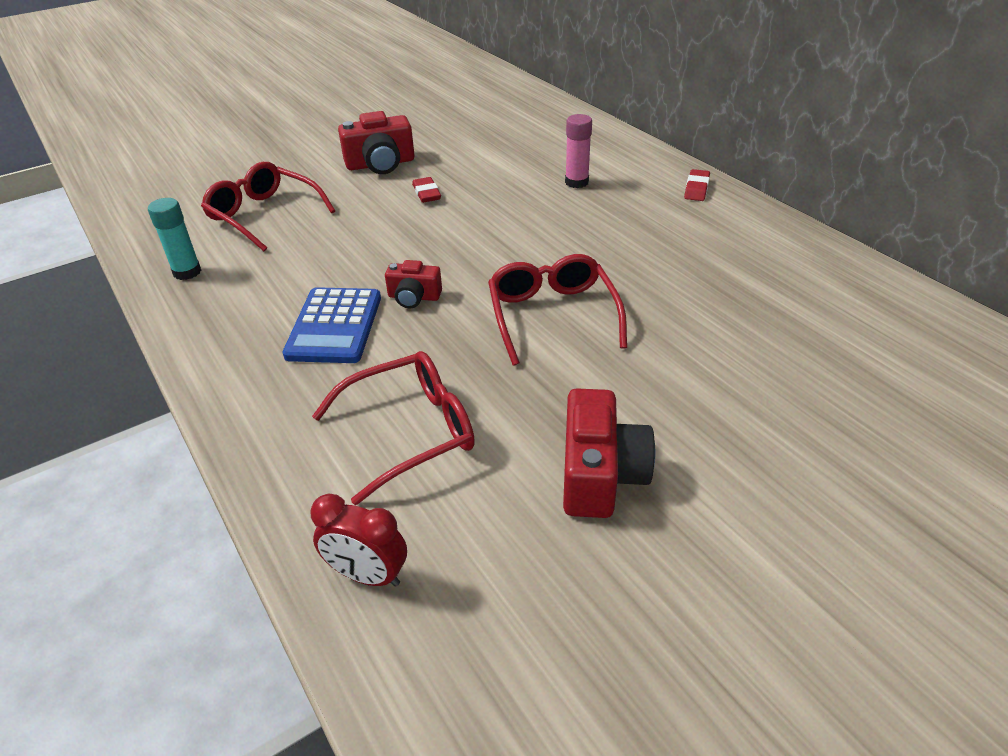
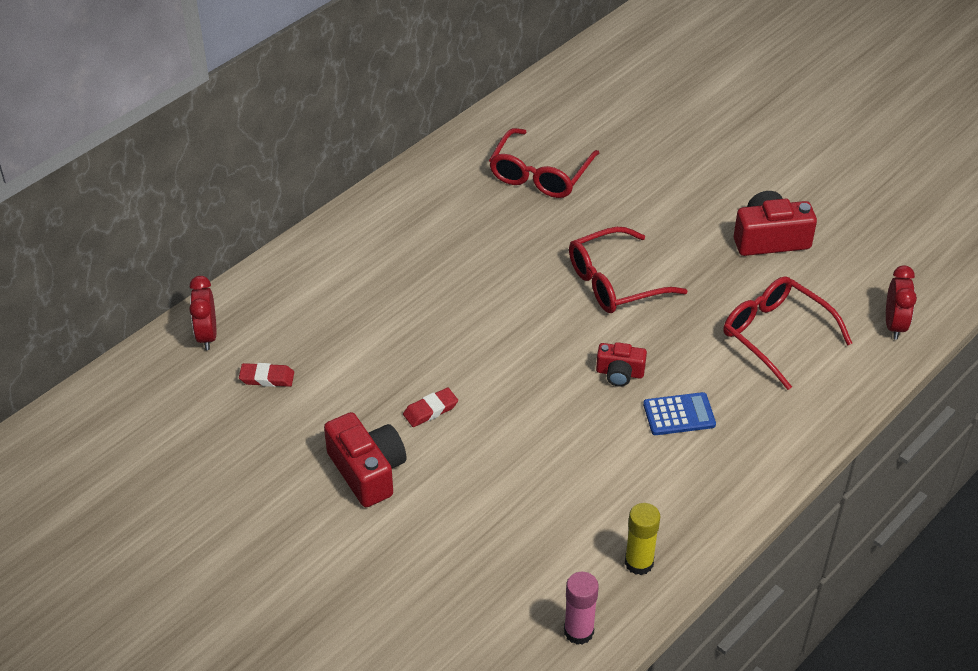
camera: 105 degrees left, 5 degrees up
(187, 272) = (639, 563): turquoise glue stick -> yellow glue stick
(264, 215) = (512, 541): red glasses -> red glasses (540, 174)
(335, 326) = (679, 414): blue calculator -> blue calculator, size x0.66
(414, 297) = (619, 373): red camera -> red camera turned 105 degrees clockwise
(555, 115) = (207, 335): none -> red clock
(576, 182) = (381, 295): pink glue stick -> pink glue stick (578, 631)
(696, 189) = (378, 211): red eraser -> red eraser (267, 378)

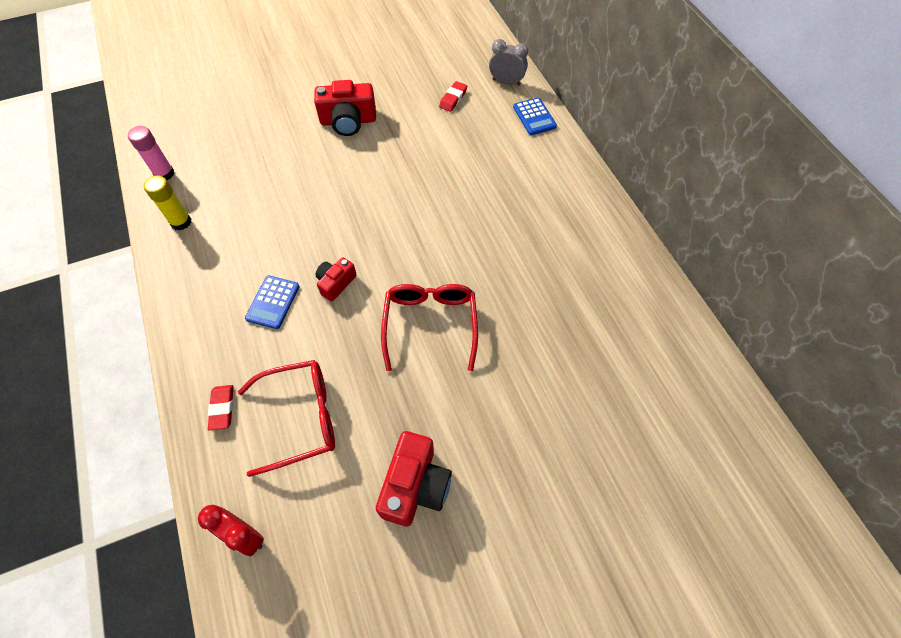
camera: 115 degrees right, 15 degrees up
(207, 335) = (506, 82): red clock -> grey clock
(263, 290) = (534, 117): none -> blue calculator
(430, 410) = (375, 165): red eraser -> red eraser (222, 408)
(540, 174) = (592, 328): red glasses -> none

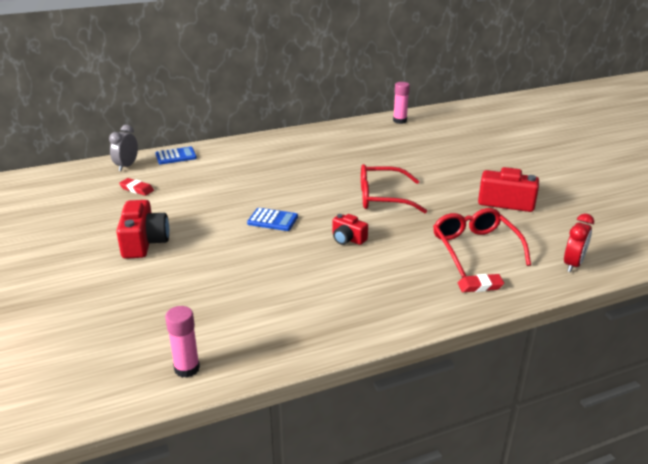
camera: 90 degrees left, 30 degrees down
(181, 222) = (269, 342): yellow glue stick -> none
(273, 302) = (370, 269): blue calculator -> blue calculator (272, 220)
(699, 368) = (400, 121): none -> pink glue stick

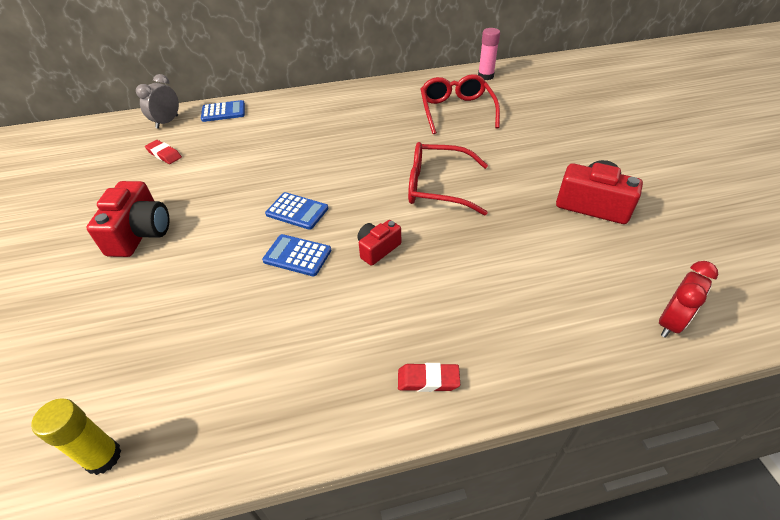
camera: 10 degrees right, 15 degrees up
(187, 368) = (103, 457): pink glue stick -> yellow glue stick
(284, 247) = (297, 256): none -> blue calculator
(348, 239) = (377, 249): red camera -> red camera turned 90 degrees clockwise
(475, 247) = (538, 278): red glasses -> red glasses (456, 111)
(480, 286) = (532, 349): red eraser -> red eraser (428, 380)

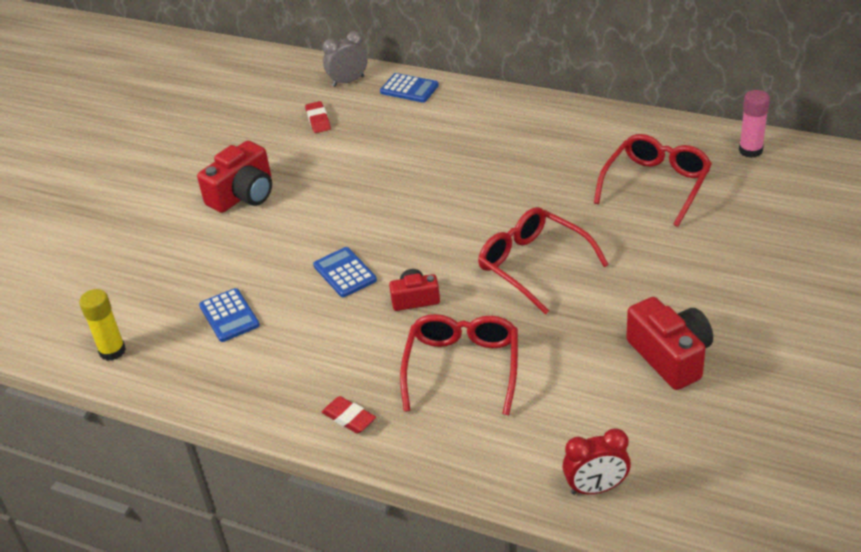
camera: 40 degrees right, 5 degrees down
(297, 211) = (381, 231): blue calculator -> blue calculator (229, 316)
(472, 283) = (462, 367): none -> red glasses

